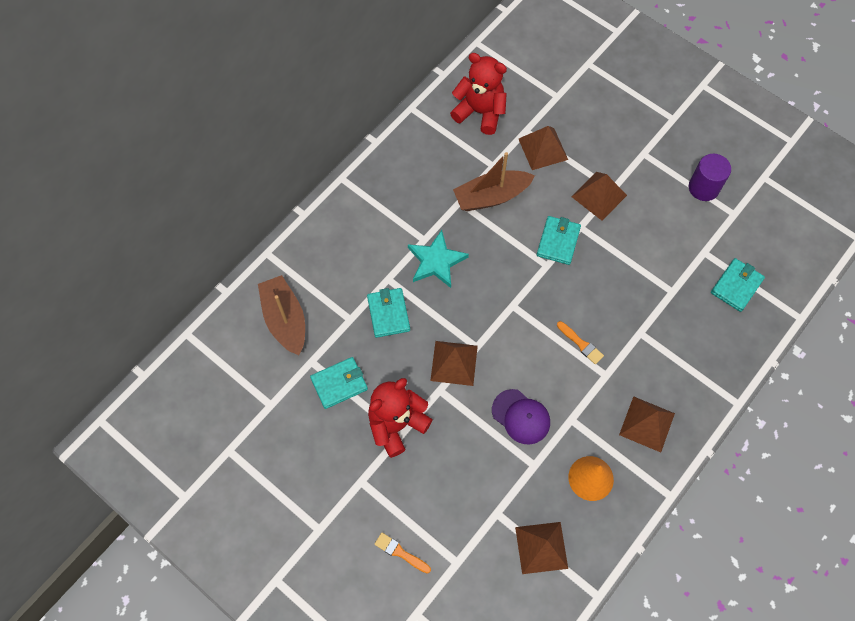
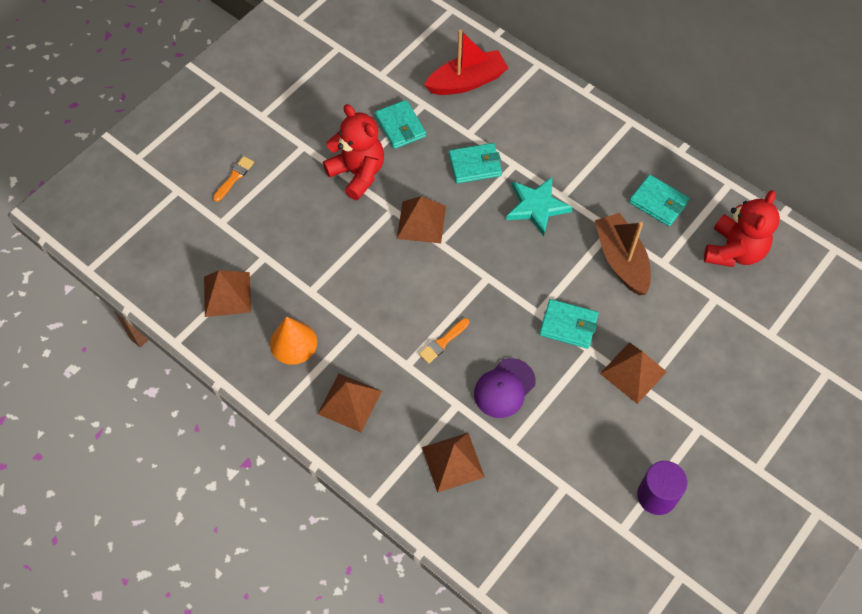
camera: 90 degrees right, 5 degrees down
(285, 319) = (467, 81): brown boat -> red boat
(521, 417) = (362, 281): purple cap -> purple cap (504, 388)
(543, 149) = (691, 315): brown pyramid -> brown pyramid (453, 462)
(736, 286) = (520, 519): turquoise wallet -> turquoise wallet (658, 202)

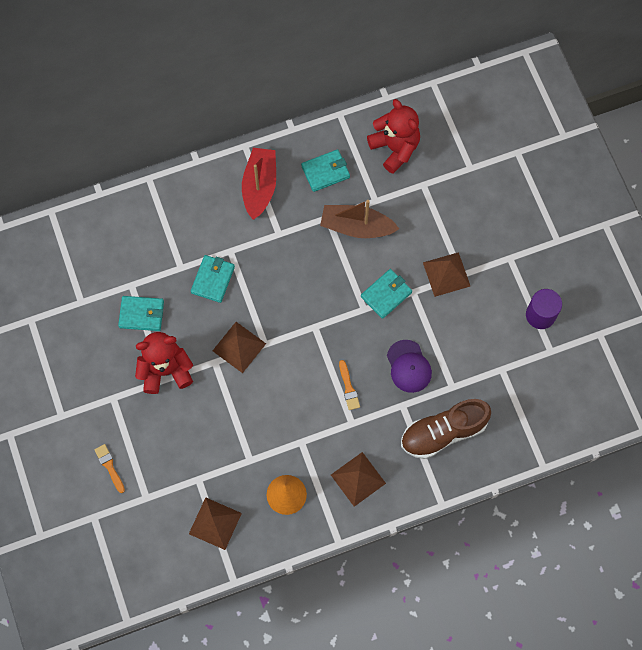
camera: 60 degrees left, 10 degrees up
(453, 462) = (443, 432): brown pyramid -> brown shoe
(467, 81) = (131, 240): red boat -> red boat (259, 186)
(537, 207) = (277, 257): turquoise star -> none

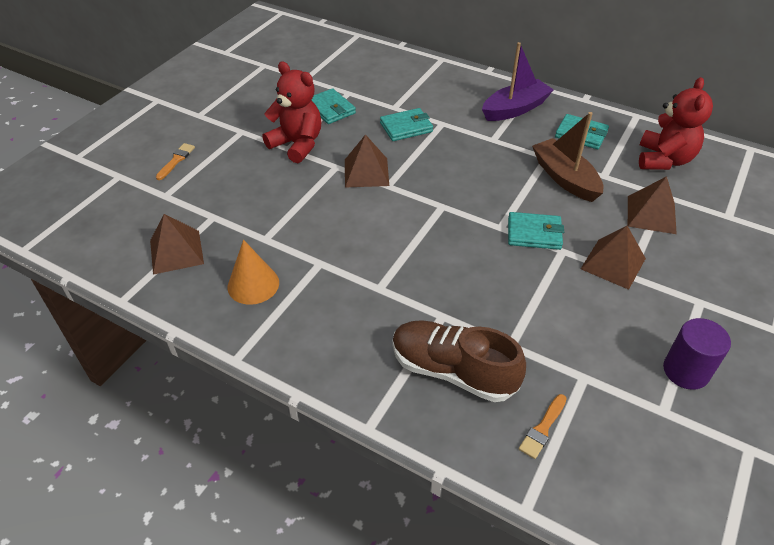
camera: 50 degrees right, 25 degrees down
(259, 186) = (515, 109): red boat -> purple boat
(348, 388) = (412, 263): orange brush -> orange brush (542, 428)
(358, 479) = (324, 330): brown pyramid -> brown pyramid (651, 214)
(408, 366) = (487, 294): purple cap -> none

